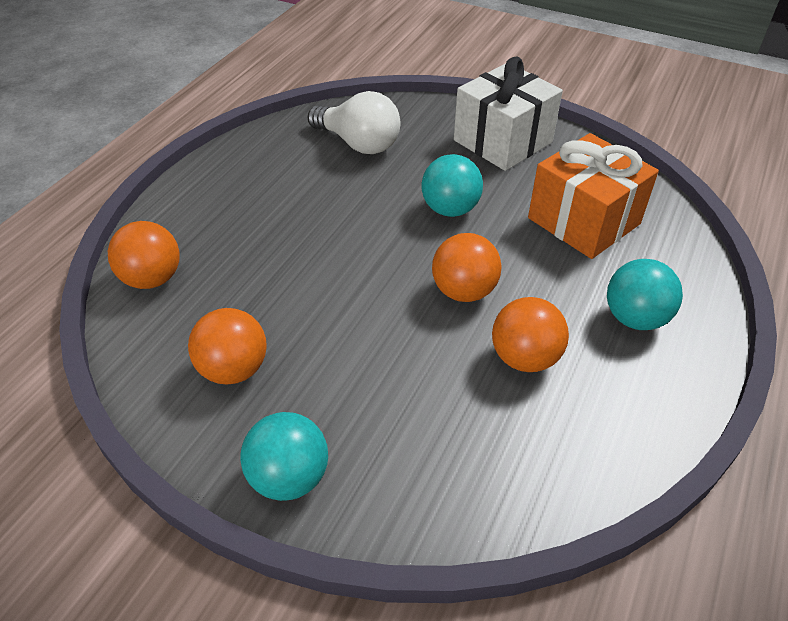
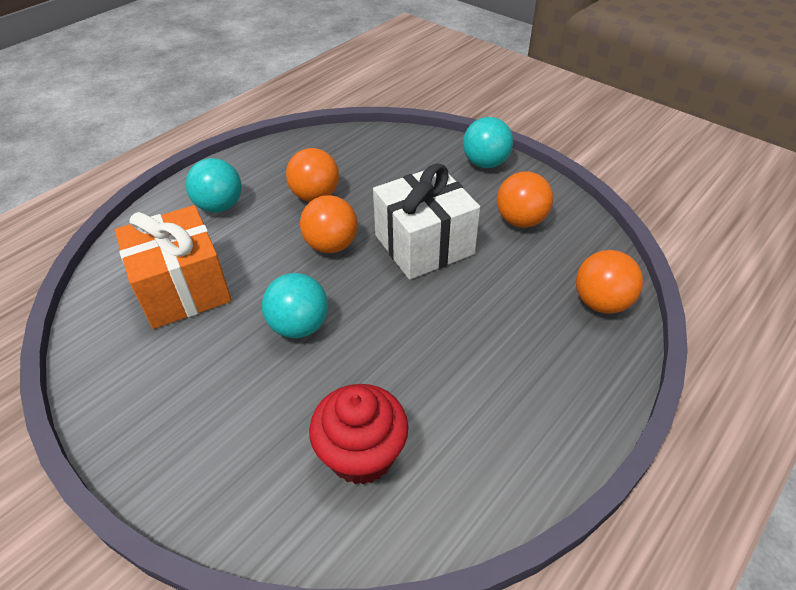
camera: 165 degrees left, 0 degrees up
(358, 144) = (362, 454): white light bulb -> red cupcake
(503, 141) = (177, 417): white gift -> white gift (424, 244)

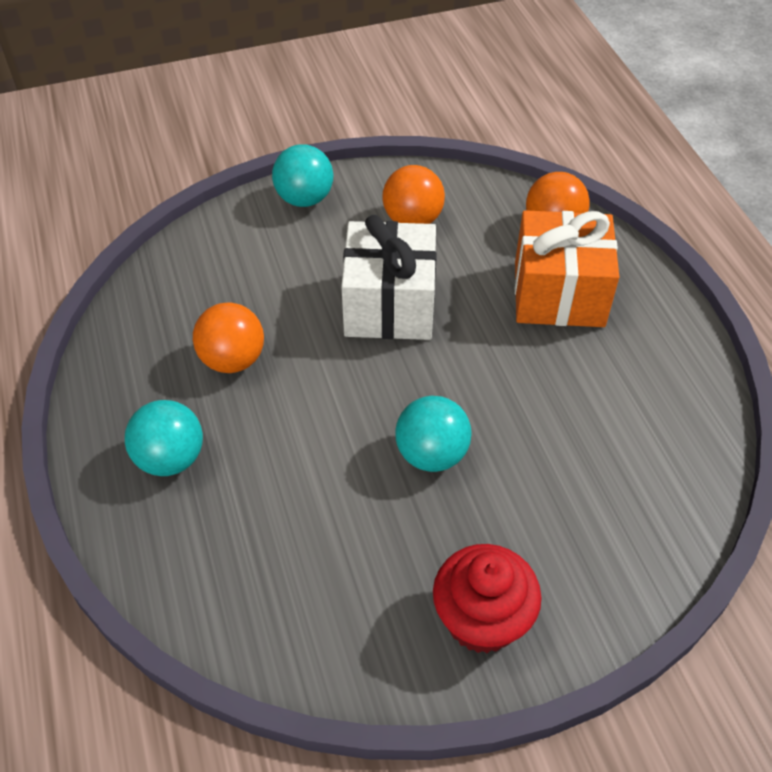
camera: 60 degrees left, 5 degrees up
(183, 288) = (296, 542): orange gift -> orange gift (559, 293)
(331, 245) = (330, 379): orange ball -> none
(362, 454) = (616, 467): red cupcake -> red cupcake (482, 619)

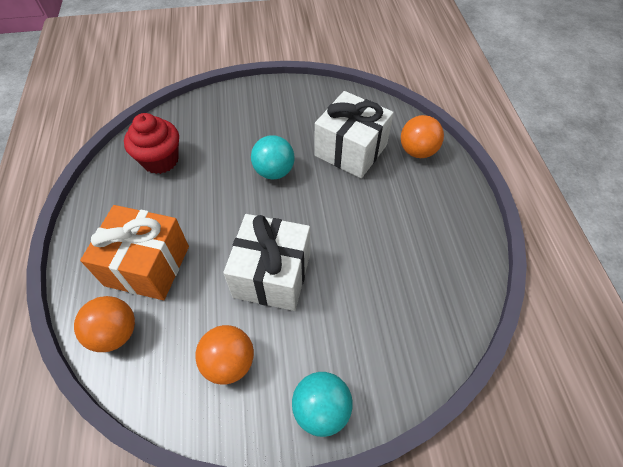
camera: 170 degrees left, 5 degrees up
(170, 458) = (423, 189): turquoise ball -> none
(232, 360) = (388, 247): orange ball -> orange ball (417, 151)
(300, 519) = (351, 150): none -> white gift
(482, 619) = (274, 102): red cupcake -> red cupcake (160, 160)

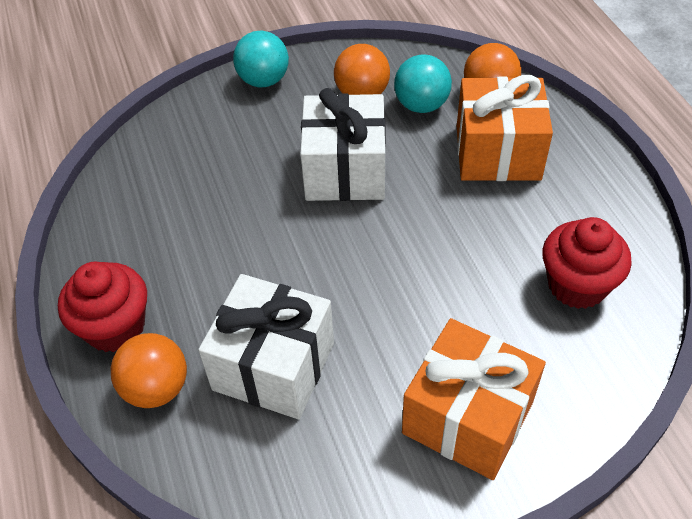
camera: 170 degrees right, 5 degrees down
(257, 111) = (467, 417): none -> orange gift
(274, 171) = (390, 302): turquoise ball -> turquoise ball (421, 105)
(446, 188) = (115, 327): none -> red cupcake

